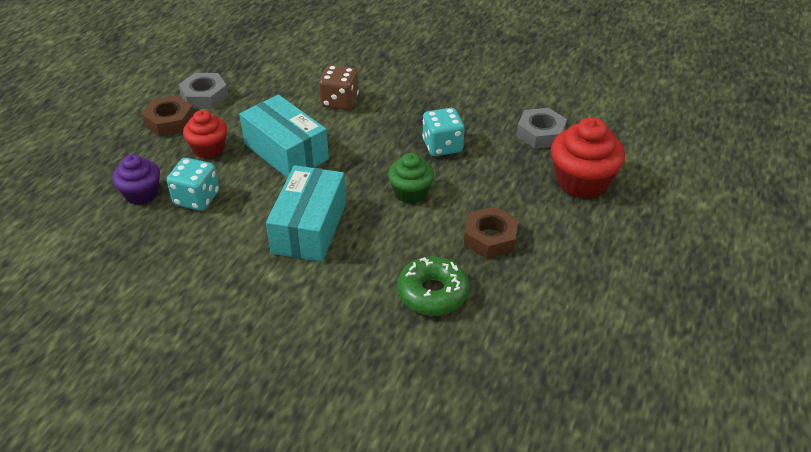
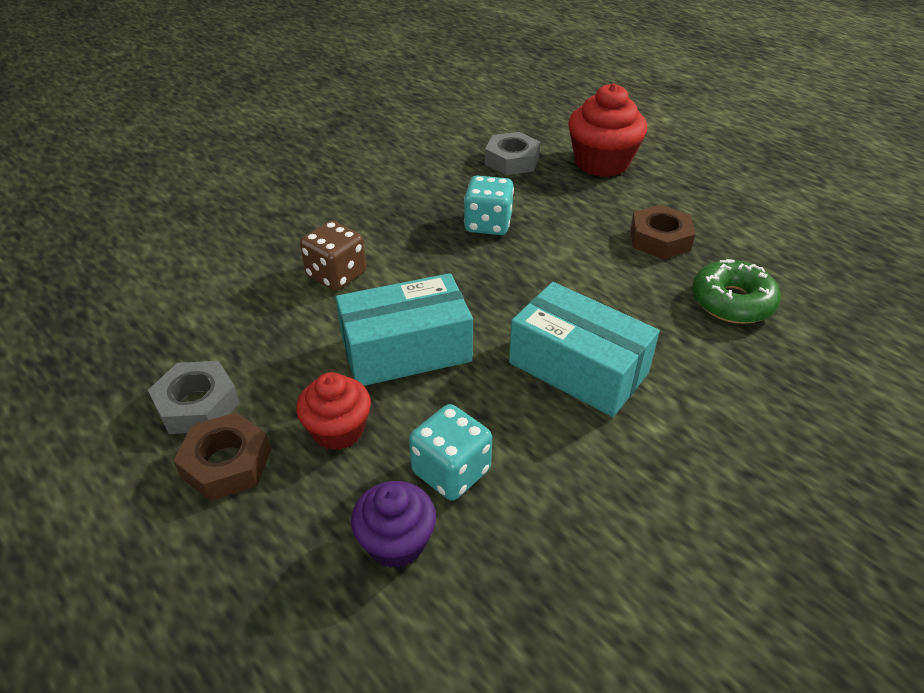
camera: 65 degrees left, 0 degrees up
(410, 193) = (556, 269): green cupcake -> none

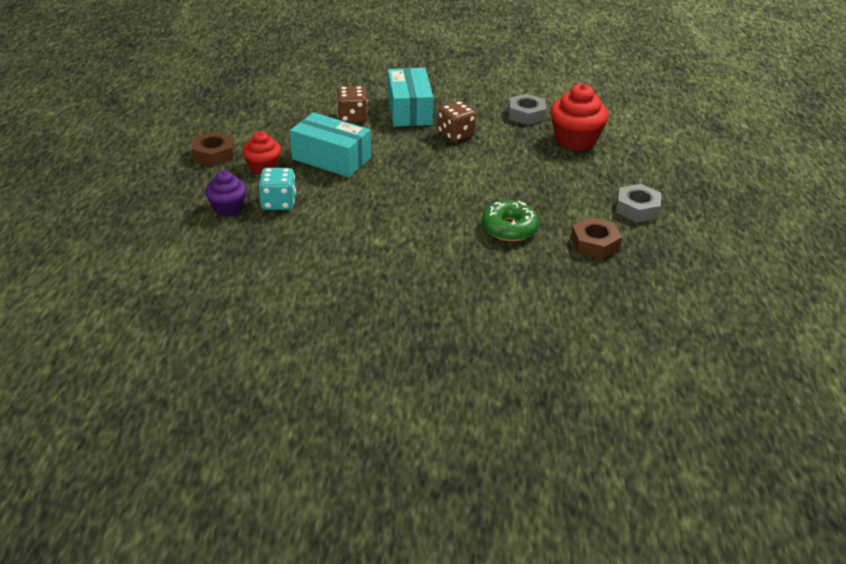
camera: 45 degrees right, 5 degrees down
(197, 404) = (232, 131): grey nut -> grey nut (637, 208)
(488, 224) = (456, 134): turquoise dice -> brown dice
(578, 368) = (386, 205): turquoise box -> turquoise box (409, 110)
(660, 239) = (530, 187): brown nut -> brown nut (595, 243)

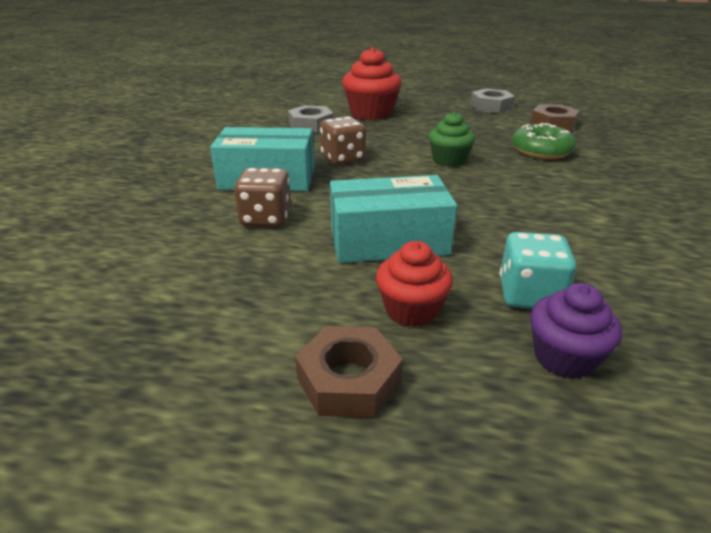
camera: 80 degrees left, 5 degrees down
(331, 159) = (388, 241): turquoise box -> turquoise box turned 45 degrees clockwise
(469, 180) = (449, 160): none -> green cupcake

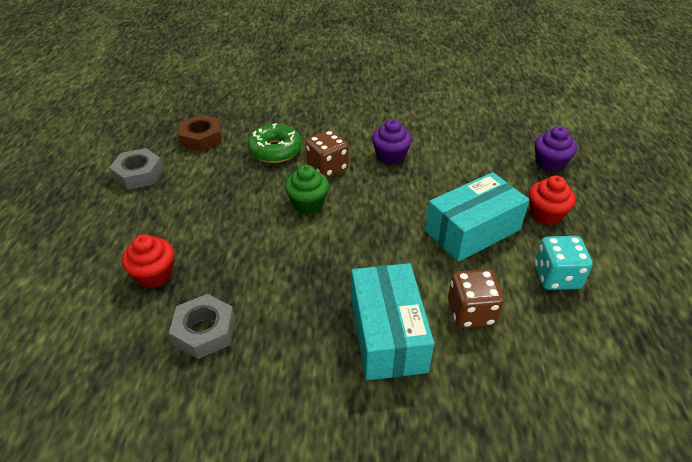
camera: 100 degrees left, 10 degrees up
(343, 158) = (317, 280): brown dice -> brown dice (327, 167)
(349, 380) = (617, 233): brown nut -> none
(371, 113) = (154, 275): red cupcake -> red cupcake, size x0.63
(388, 241) = (472, 230): turquoise box -> turquoise box turned 75 degrees clockwise
(529, 295) = (503, 170): turquoise dice -> turquoise dice (556, 277)
(547, 209) = (390, 156): none -> purple cupcake

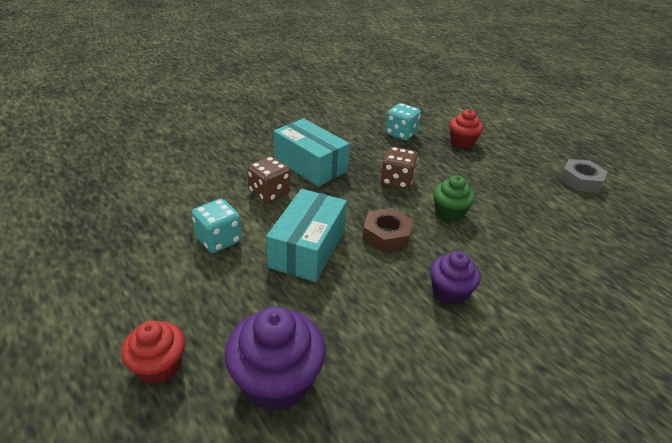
camera: 140 degrees right, 5 degrees down
(201, 138) = (609, 226): brown nut -> brown nut (386, 235)
(204, 331) = (401, 134): grey nut -> turquoise dice
(275, 150) = (543, 244): green donut -> none
(327, 167) = (481, 249): brown dice -> brown dice (397, 181)
(545, 214) = (250, 296): red cupcake -> red cupcake (159, 366)
(550, 163) = (276, 381): purple cupcake -> purple cupcake, size x1.59

